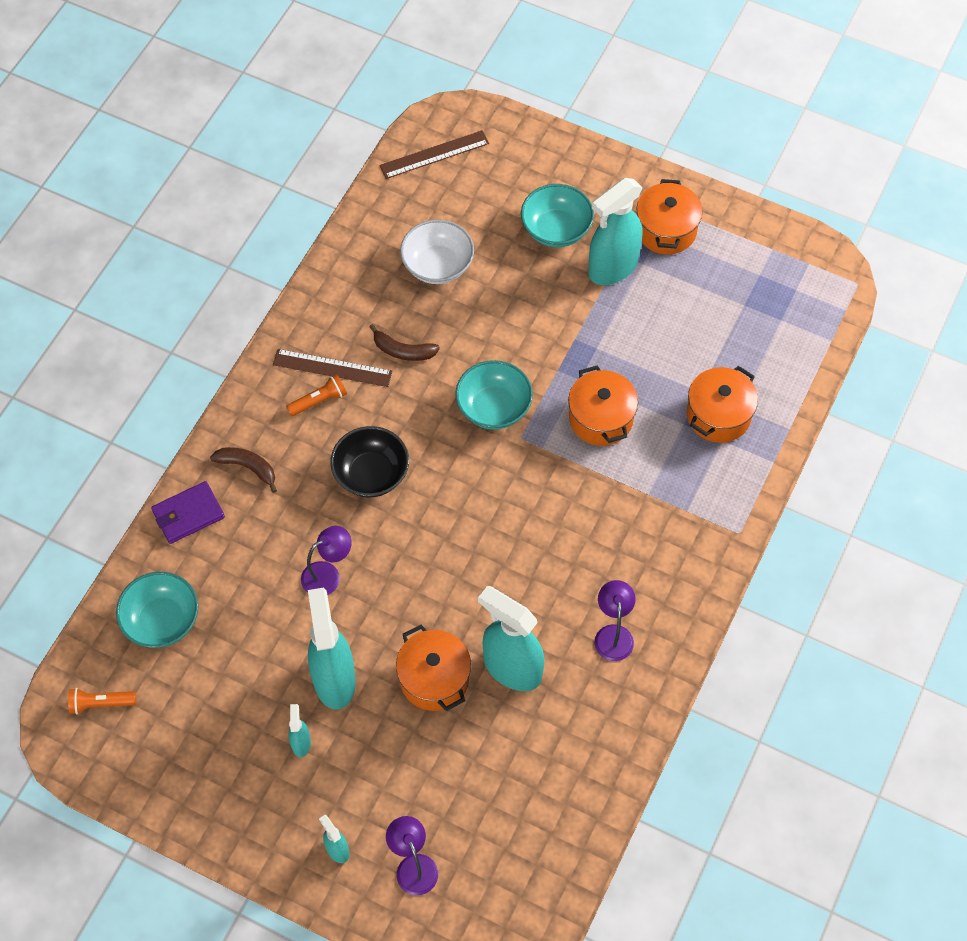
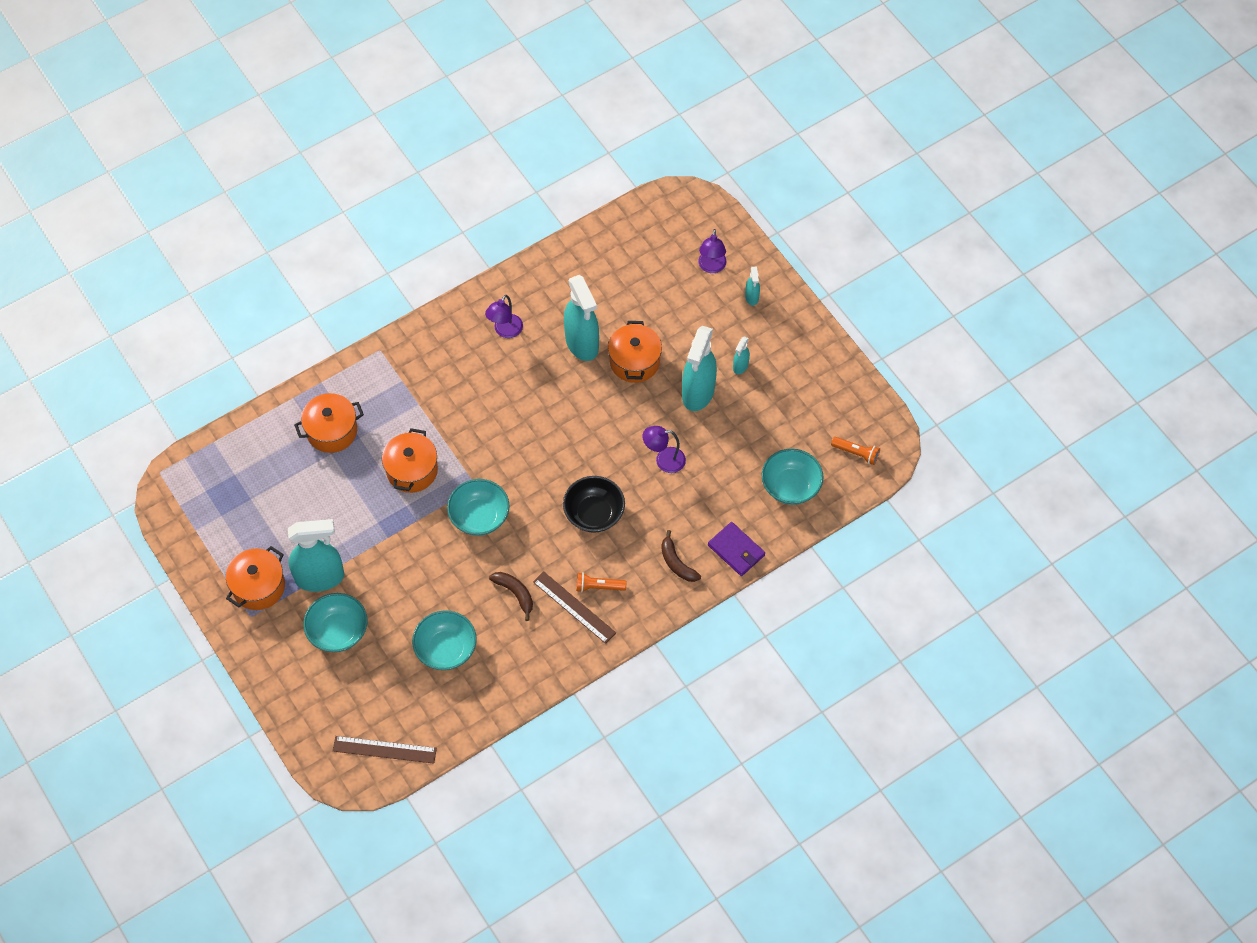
camera: 150 degrees left, 0 degrees up
(188, 514) = (736, 550): purple wallet -> purple wallet turned 45 degrees clockwise
(437, 265) = (446, 649): white bowl -> turquoise bowl

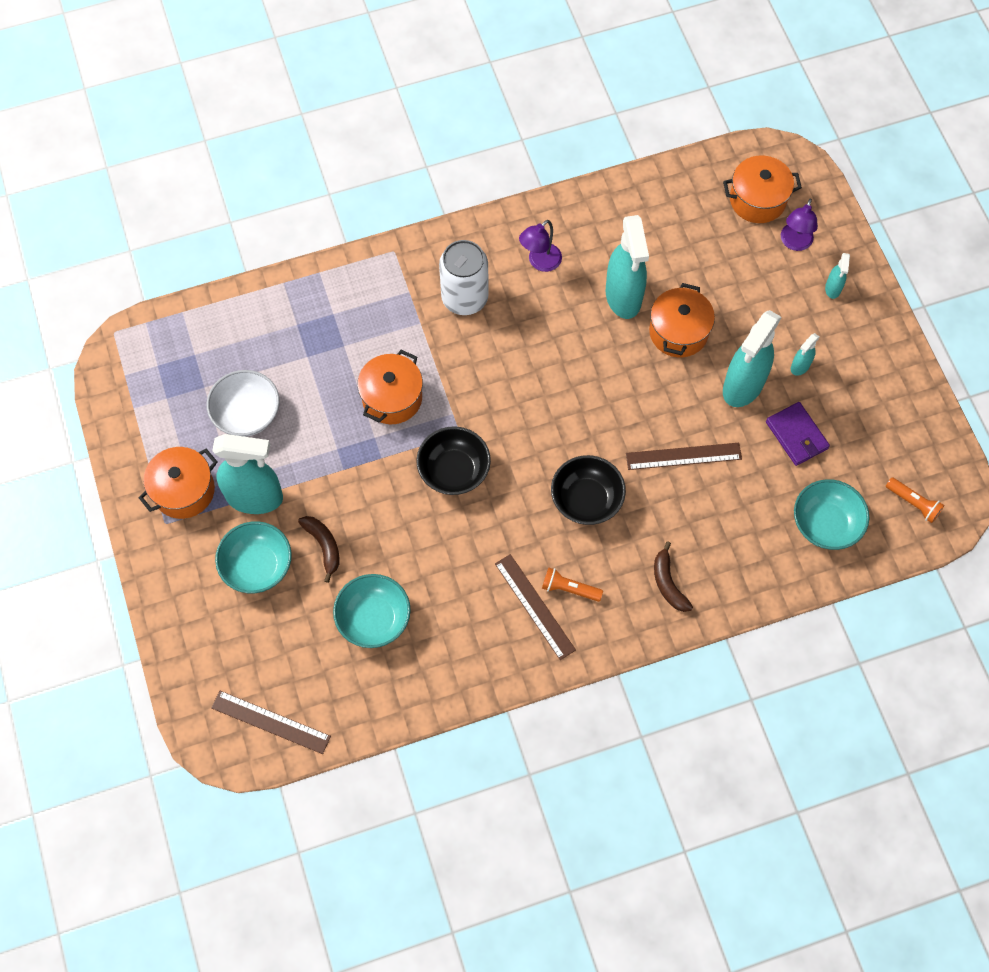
camera: 15 degrees right, 5 degrees up
(293, 512) = (247, 414): none -> white bowl
(332, 431) = (315, 331): orange pot -> orange pot (757, 200)
(450, 375) = (465, 298): none -> white can
(479, 516) = (454, 471): turquoise bowl -> black bowl
(515, 593) = (471, 572): brown banana -> brown banana (324, 546)
(664, 460) = (683, 456): purple lamp -> brown ruler
(736, 550) = (742, 586): purple wallet -> purple wallet (796, 435)

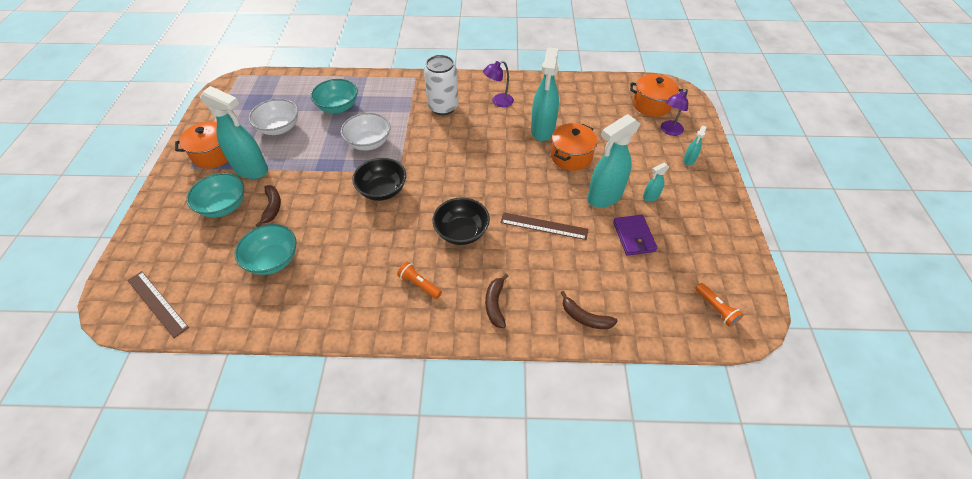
camera: 20 degrees right, 15 degrees down
(392, 398) = (369, 143): orange pot -> white bowl
(535, 606) = (388, 288): brown ruler -> none
(774, 564) = (585, 317): none -> brown banana
(825, 524) = (637, 301): turquoise bowl -> turquoise bowl (338, 107)

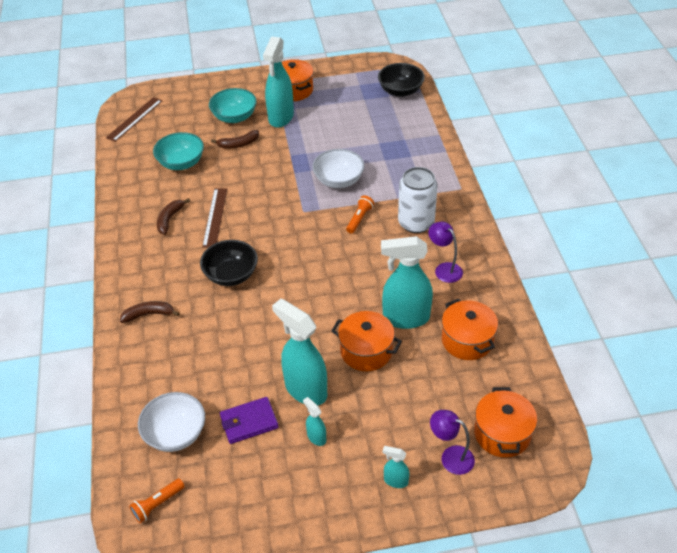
camera: 80 degrees right, 5 degrees down
(279, 128) = (341, 116): white bowl -> white bowl (175, 433)
(338, 107) = (386, 144): turquoise bowl -> none
(382, 190) = (274, 207): black bowl -> black bowl (400, 91)
(419, 284) = (166, 258): orange flashlight -> orange flashlight (359, 219)
(544, 226) = (251, 338): brown ruler -> brown ruler (215, 217)
(570, 104) = (467, 340): none -> orange pot
(585, 317) = (138, 385): brown banana -> brown banana (169, 219)

